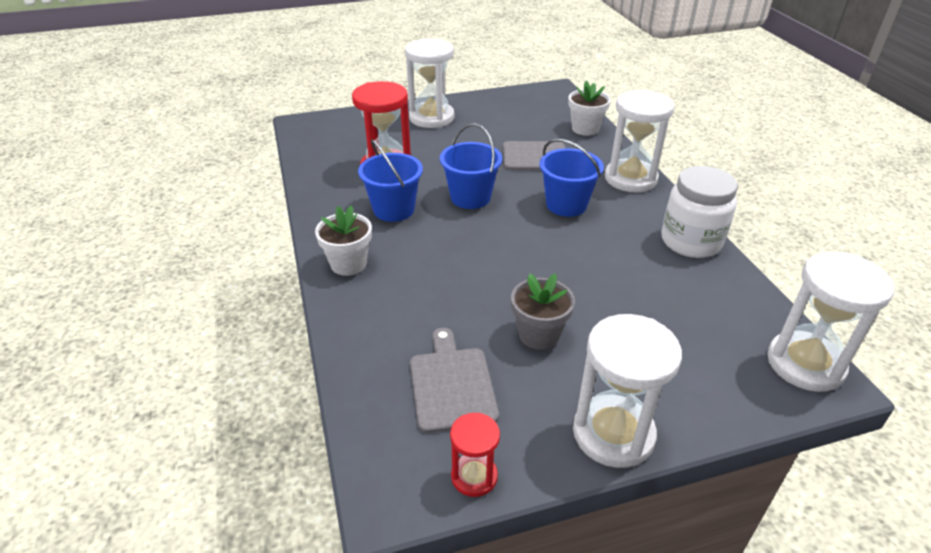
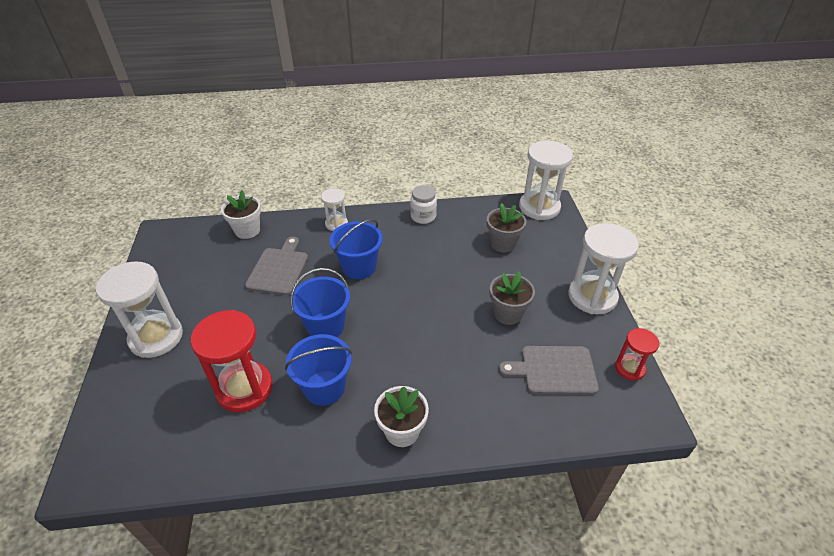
camera: 80 degrees left, 5 degrees up
(630, 178) = (336, 224): white hourglass -> white hourglass, size x0.54
(681, 323) = (502, 244): none -> grey flower pot
(691, 241) = (423, 216): white jar -> white jar, size x0.61

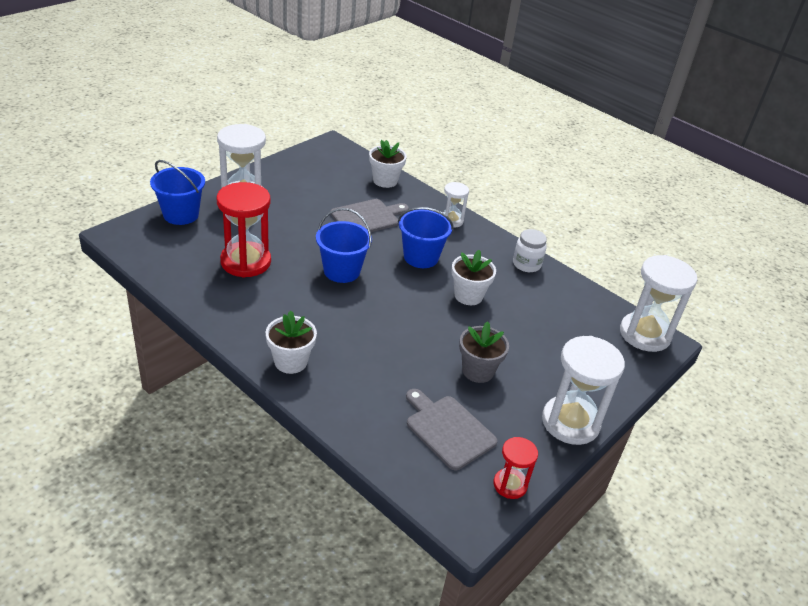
camera: 45 degrees right, 5 degrees down
(324, 388) = (286, 300): blue bucket -> blue bucket (181, 214)
(426, 268) = (468, 295): none -> white flower pot
(502, 244) = (560, 330): grey flower pot -> none

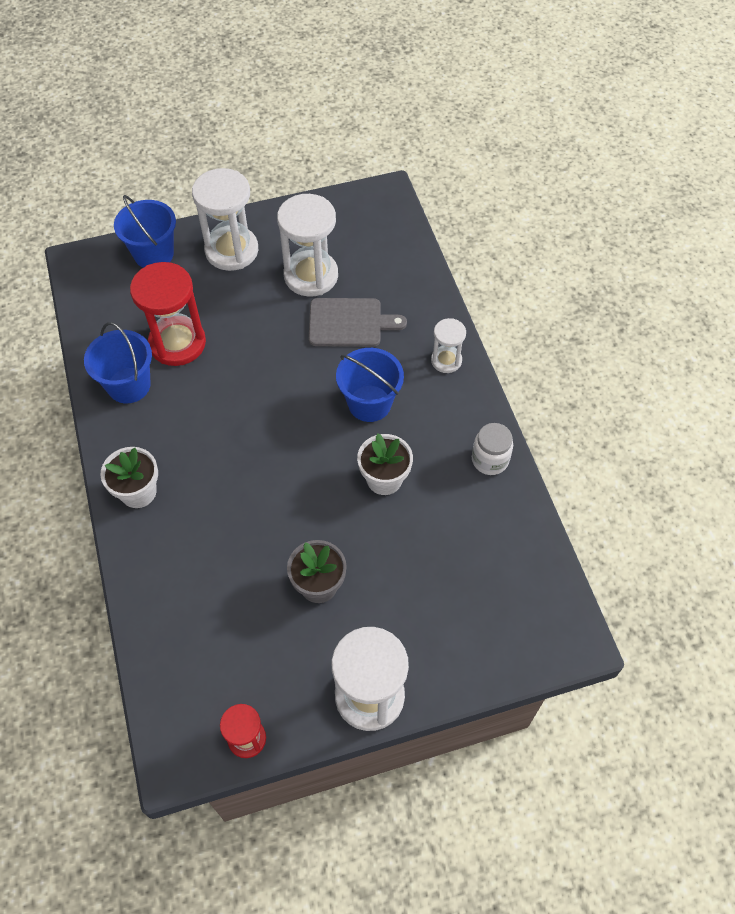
camera: 35 degrees right, 20 degrees up
(342, 271) = (268, 391): blue bucket -> blue bucket (129, 385)
(385, 181) = (409, 272): white flower pot -> none
(448, 429) = (233, 644): grey cutting board -> none
(644, 334) = (558, 620): white hourglass -> white hourglass (311, 276)

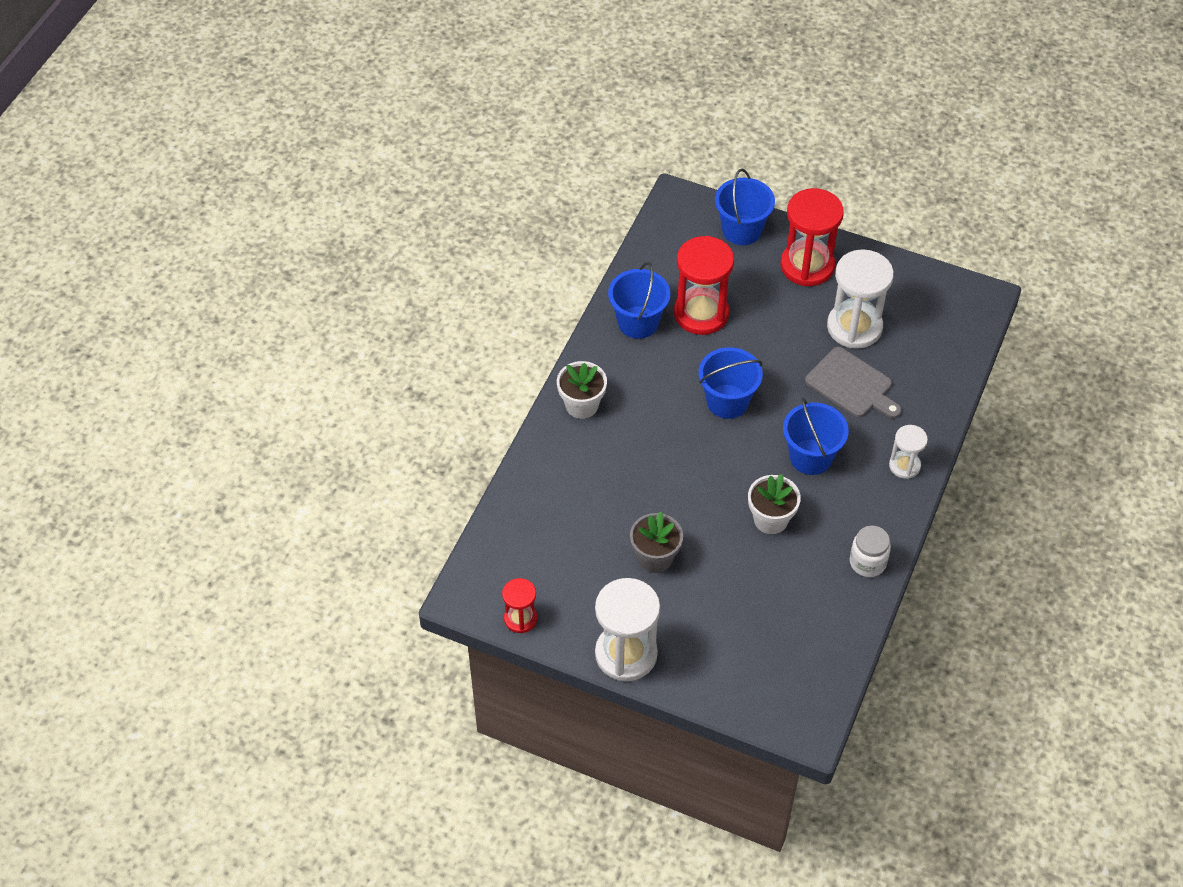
camera: 40 degrees right, 5 degrees down
(231, 250) = (807, 266): white hourglass -> red hourglass
(262, 403) = (727, 401): none -> blue bucket

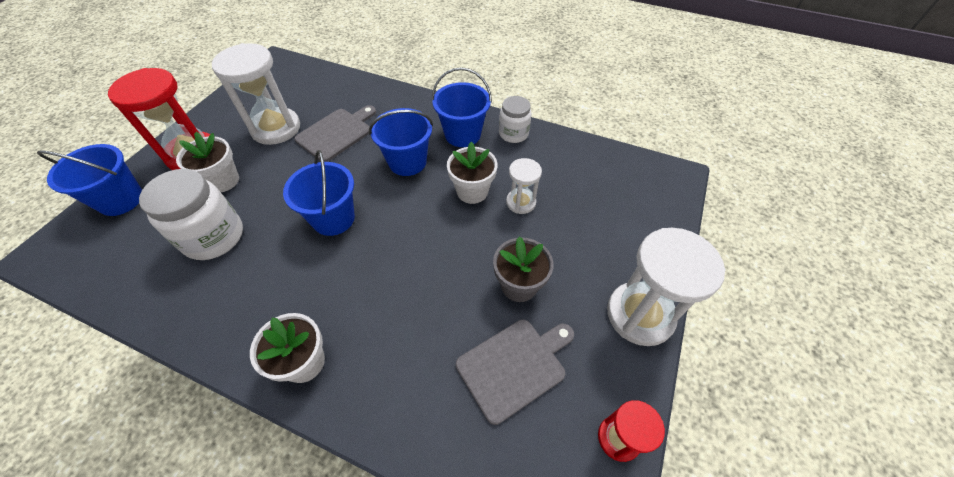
camera: 90 degrees left, 0 degrees up
(578, 550) = (514, 366): none -> grey cutting board
(638, 322) = (201, 297): blue bucket -> blue bucket (462, 134)
(701, 313) = (214, 237): red hourglass -> white jar
(771, 301) = (223, 181): none -> white flower pot
(904, 466) = (422, 109): white hourglass -> white hourglass (521, 202)

